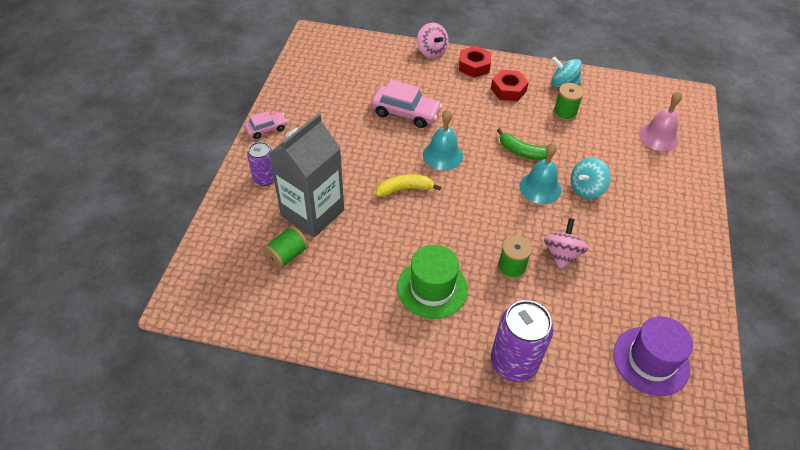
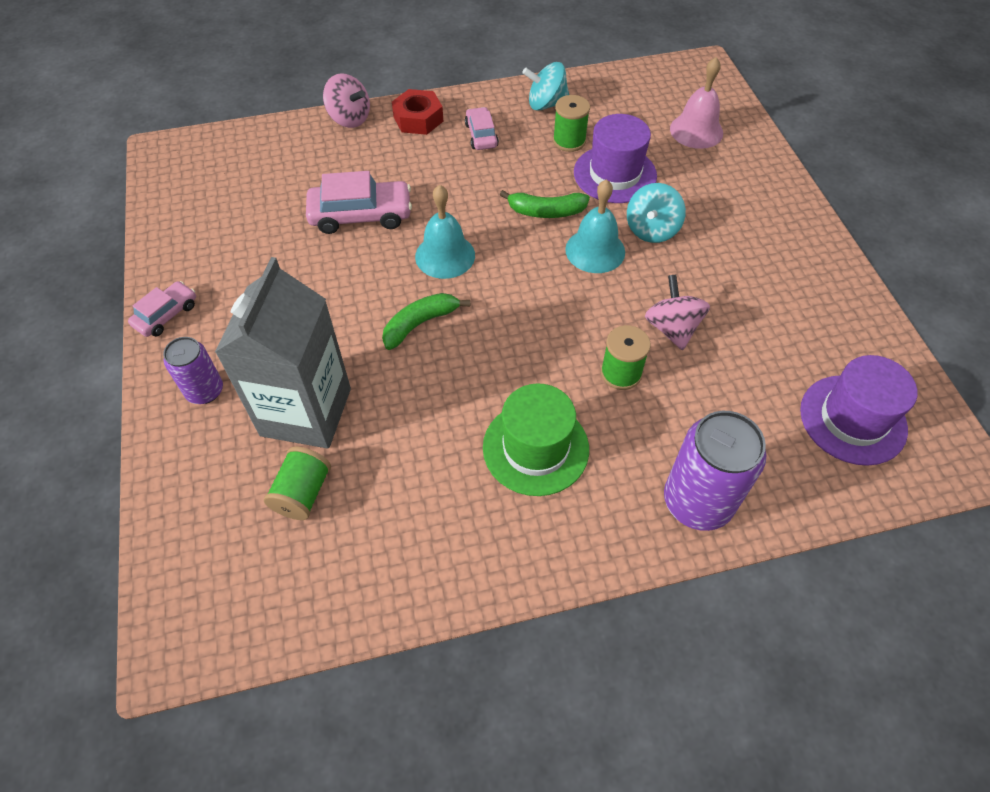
camera: 25 degrees left, 5 degrees up
(404, 189) = (420, 324): yellow banana -> green banana
(508, 90) = (481, 135): red nut -> pink car
(583, 145) = (615, 174): none -> purple hat

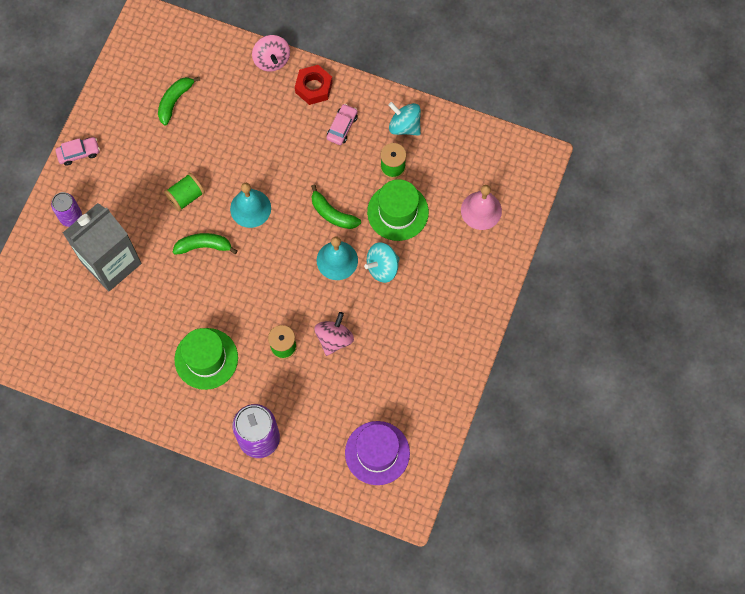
camera: 35 degrees right, 15 degrees up
(261, 204) = (174, 101): none -> green banana
(303, 493) = (82, 307): green spool -> green spool (186, 196)
(361, 215) = (225, 147): pink car -> none
(615, 174) = (397, 212): purple hat -> green hat

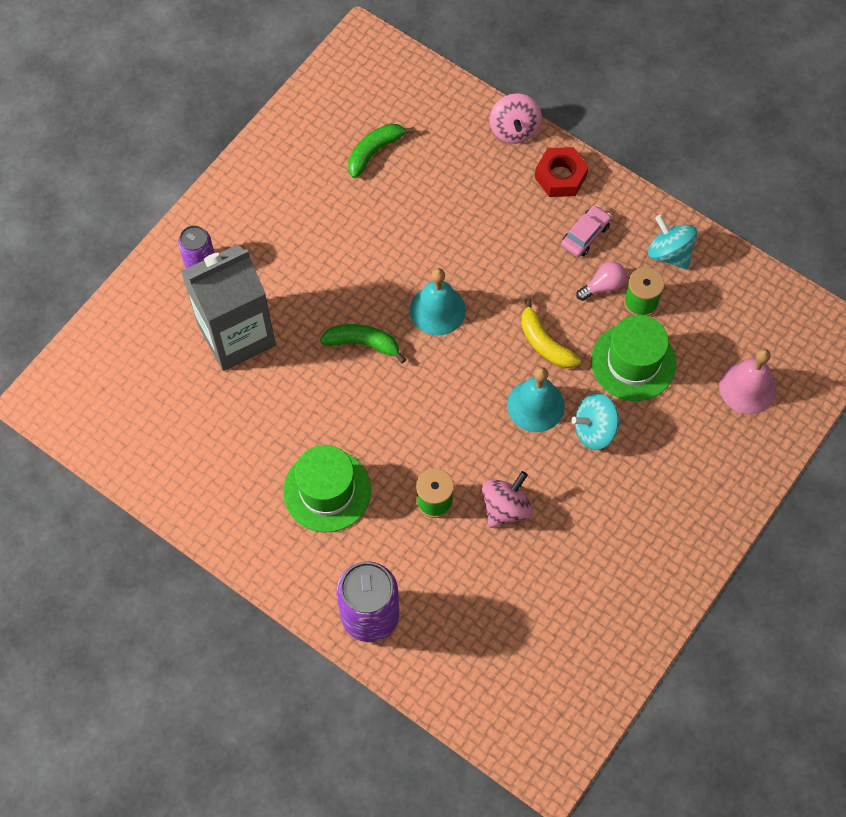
camera: 15 degrees right, 5 degrees down
(79, 153) = (233, 187): pink car -> none
(186, 196) = (357, 275): green spool -> none
(332, 214) = (545, 343): green banana -> yellow banana
(363, 162) = (603, 286): none -> pink light bulb
(377, 453) = (526, 677): purple hat -> none

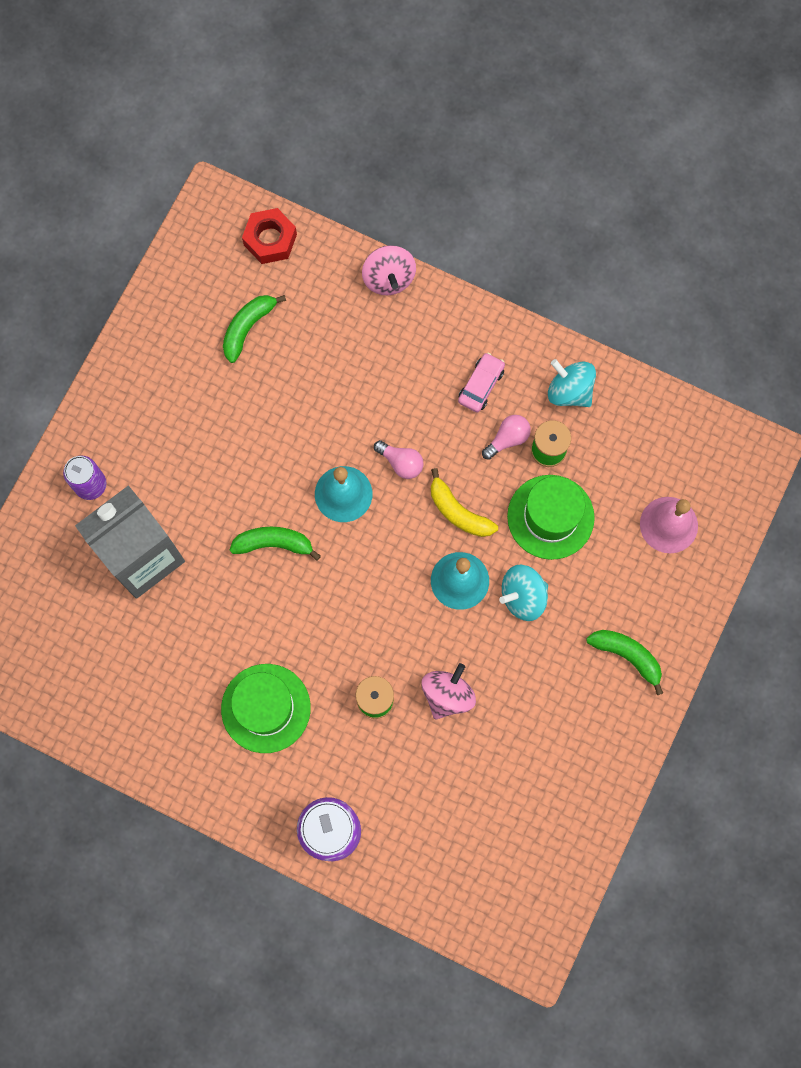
camera: 10 degrees left, 10 degrees up
(497, 291) = (401, 463): none -> pink light bulb
(560, 176) = (445, 324): red nut -> red nut (270, 240)
(688, 501) = (627, 656): none -> green banana

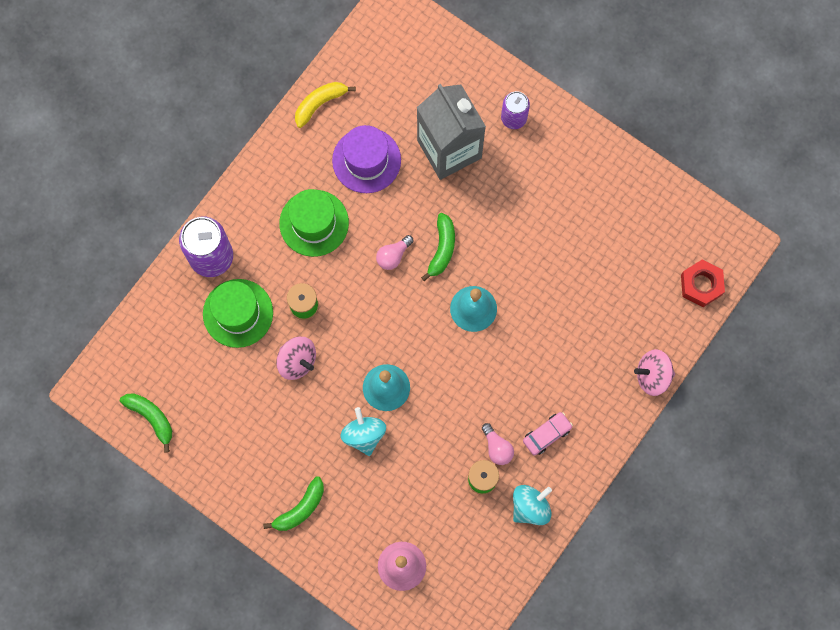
camera: 100 degrees right, 0 degrees up
(172, 657) = (366, 160): none -> purple hat
(248, 328) = (626, 255): green banana -> green banana (151, 417)
(401, 463) = (491, 358): pink light bulb -> pink light bulb (393, 256)
(458, 512) = (442, 396): yellow banana -> yellow banana (320, 104)
(481, 385) = (547, 434): pink car -> pink car turned 75 degrees counterclockwise
(550, 517) = (425, 470): green hat -> green hat (238, 313)

